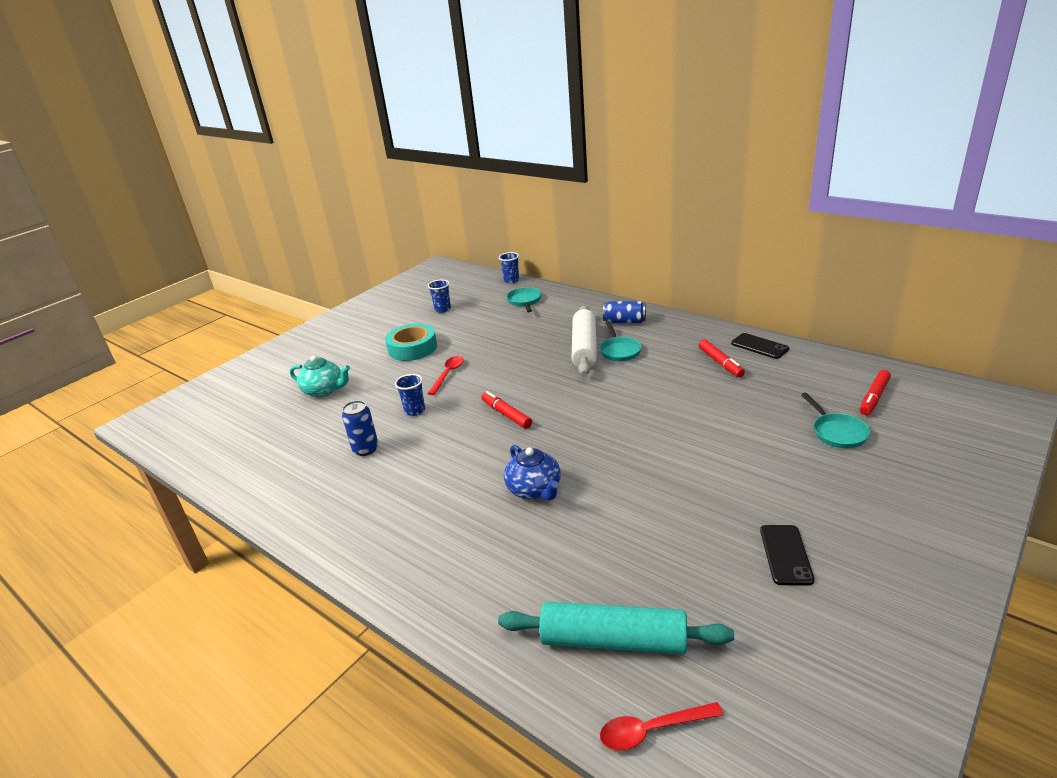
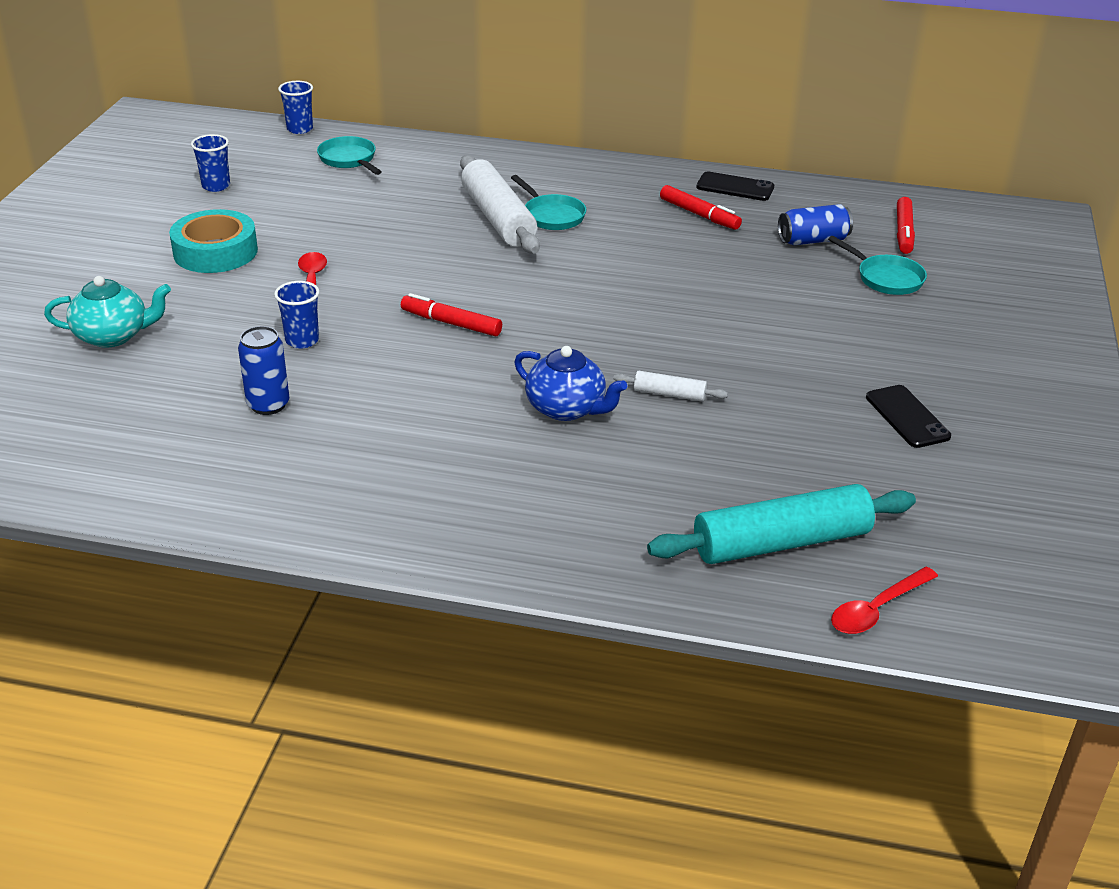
camera: 30 degrees left, 5 degrees up
(611, 494) = (669, 394): none -> white rolling pin
(624, 321) = (529, 174): blue can -> blue can (813, 240)

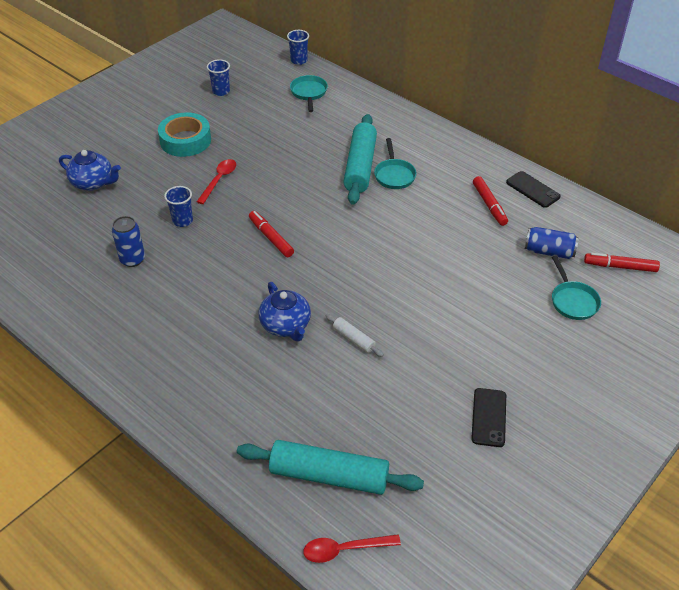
camera: 30 degrees right, 10 degrees up
(113, 336) = (93, 183): turquoise teapot -> blue teapot
(498, 218) = (360, 166): white rolling pin -> turquoise rolling pin
(903, 232) = (620, 266): red marker -> red marker turned 60 degrees clockwise

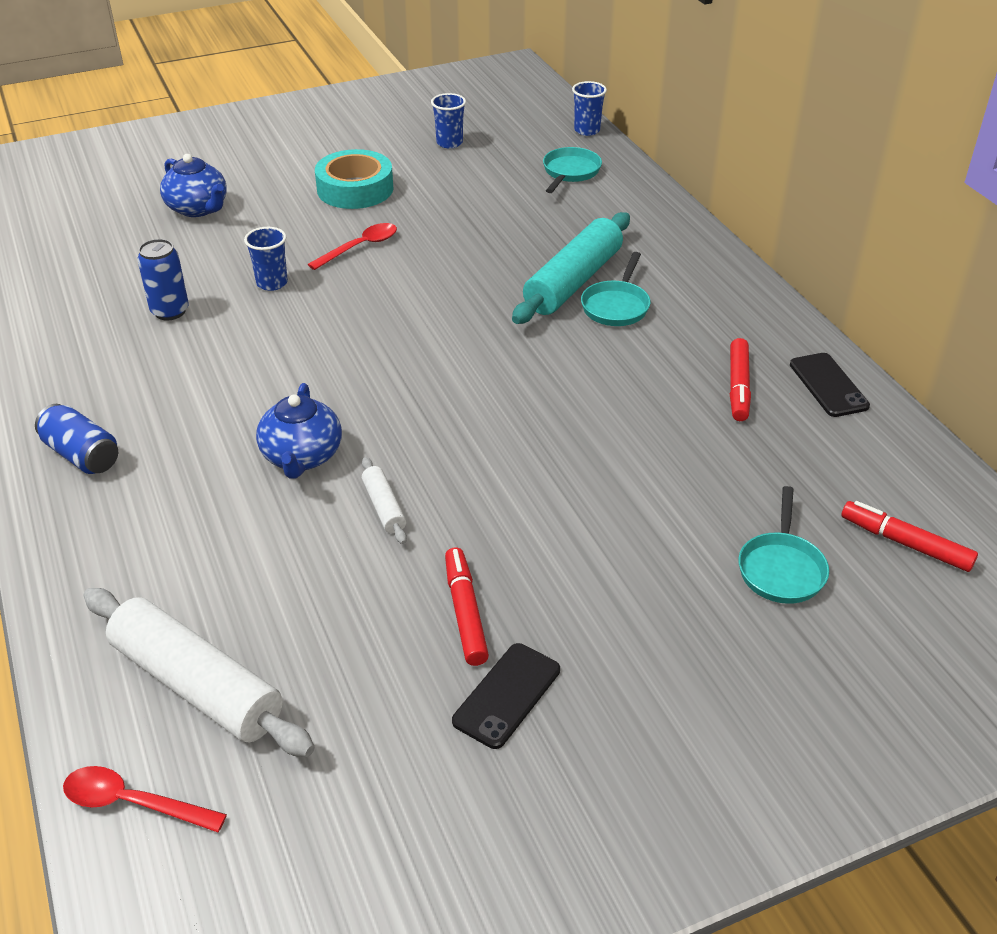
camera: 25 degrees right, 5 degrees down
(271, 238) = (372, 337): red marker -> red marker (465, 612)
(329, 475) = (197, 685): turquoise rolling pin -> white rolling pin
(549, 251) = (792, 482): blue can -> blue can (82, 455)

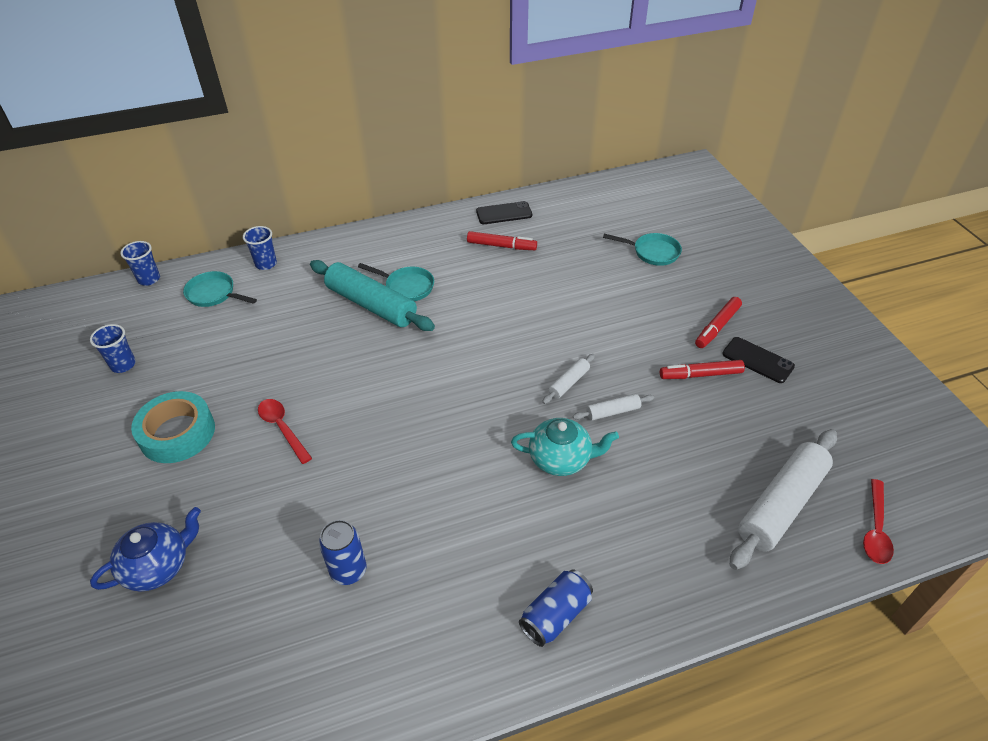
camera: 85 degrees left, 5 degrees up
(272, 283) = (322, 491): blue cup -> blue cup (266, 264)
(302, 457) = (561, 459): blue teapot -> turquoise teapot
(439, 463) = (568, 383): none -> white rolling pin
(905, 543) = (631, 211): red marker -> red marker (717, 327)

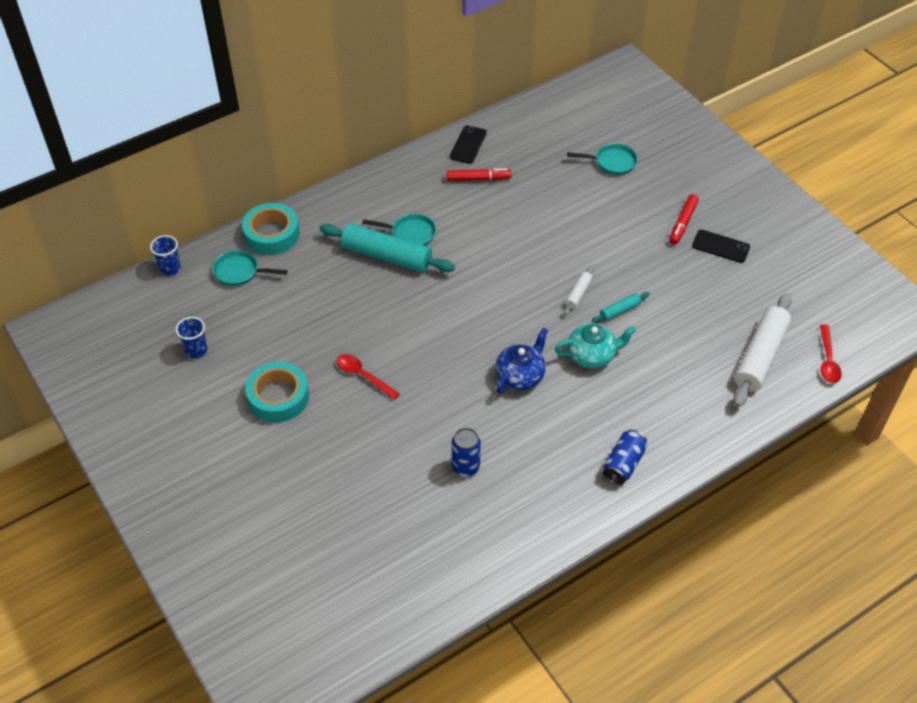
camera: 15 degrees left, 5 degrees up
(158, 566) = (321, 495): blue teapot -> blue teapot (520, 376)
(266, 264) = (271, 234): blue cup -> turquoise tape
(504, 213) = (468, 145): black phone -> black phone turned 45 degrees counterclockwise
(613, 411) = (620, 311): white rolling pin -> turquoise rolling pin
(700, 374) = (679, 267): red marker -> none

